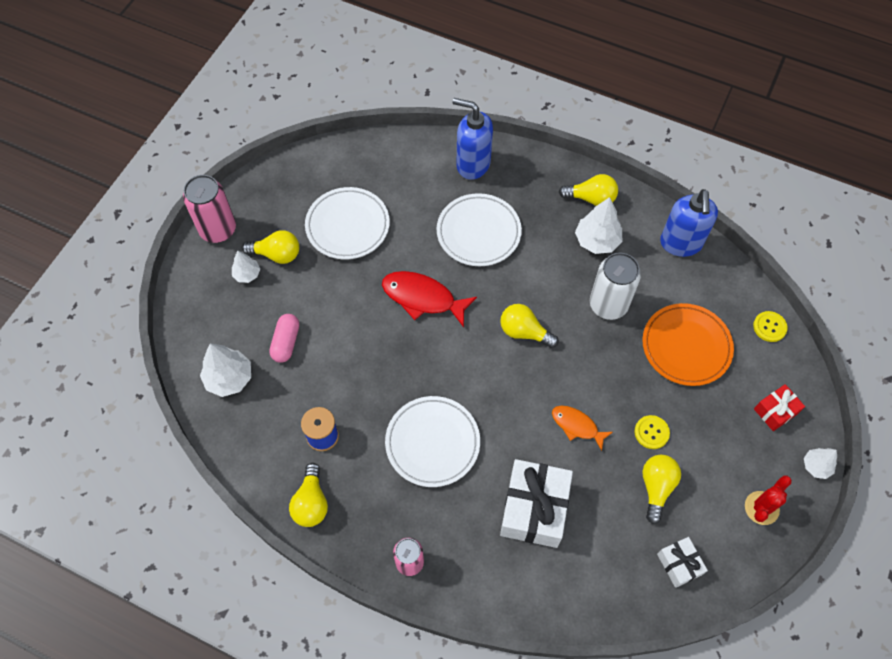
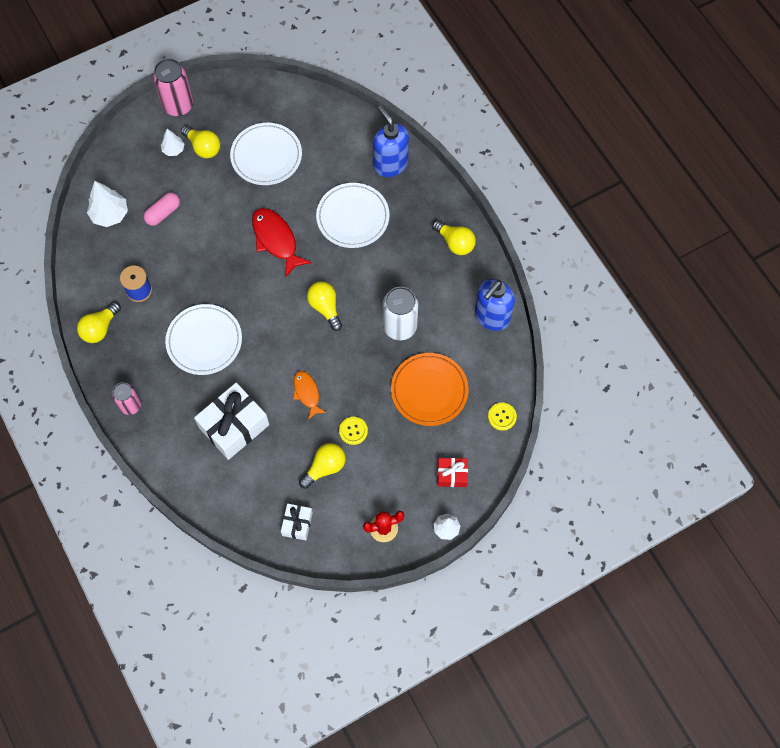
camera: 35 degrees right, 5 degrees up
(597, 241) = (432, 276): white tree -> none

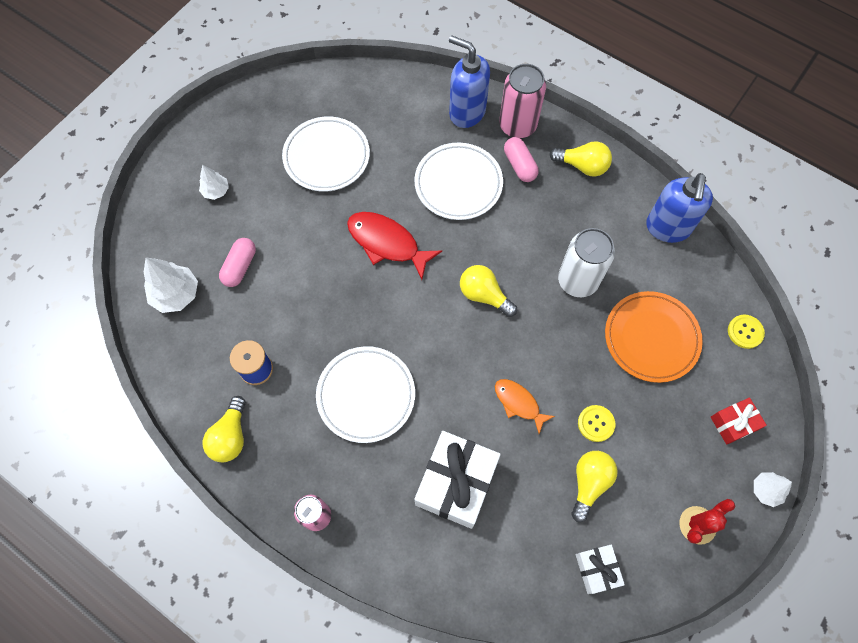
camera: 25 degrees left, 0 degrees up
(178, 105) = (197, 141): pink can -> pink can (517, 125)
(203, 147) = (249, 175): yellow light bulb -> none
(407, 222) = (519, 165): none -> pink capsule

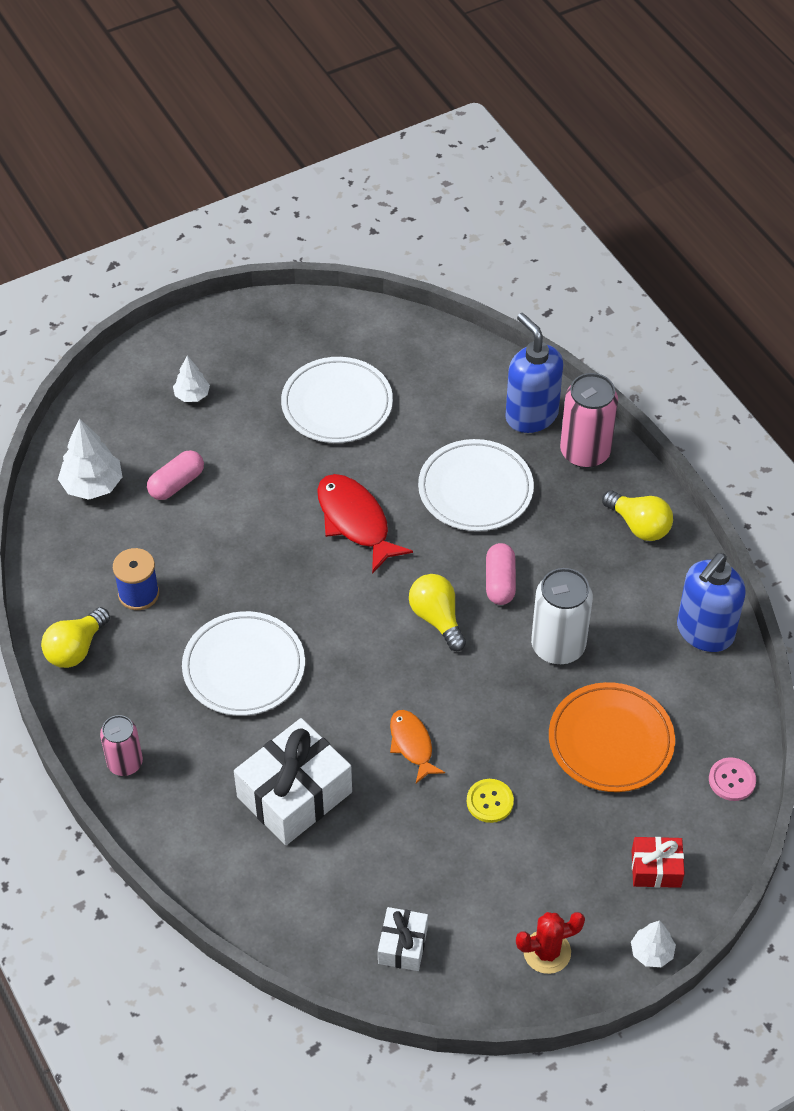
camera: 25 degrees right, 15 degrees down
(519, 165) = (561, 496): pink capsule -> pink capsule (500, 582)
(589, 483) = (445, 857): yellow light bulb -> none
(745, 332) = (732, 780): yellow button -> pink button

